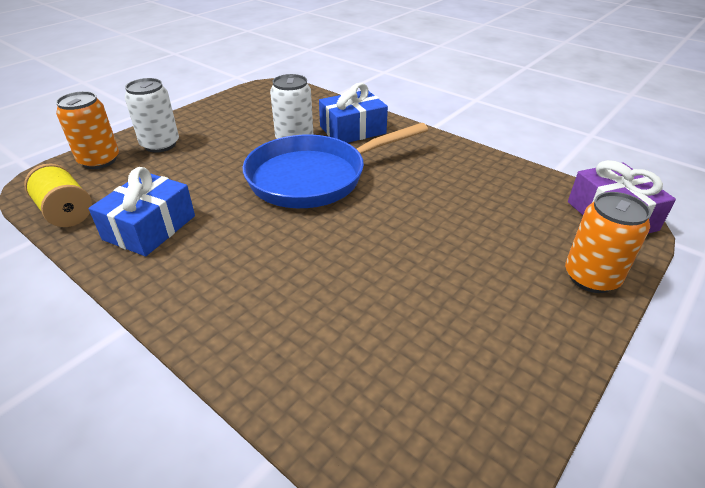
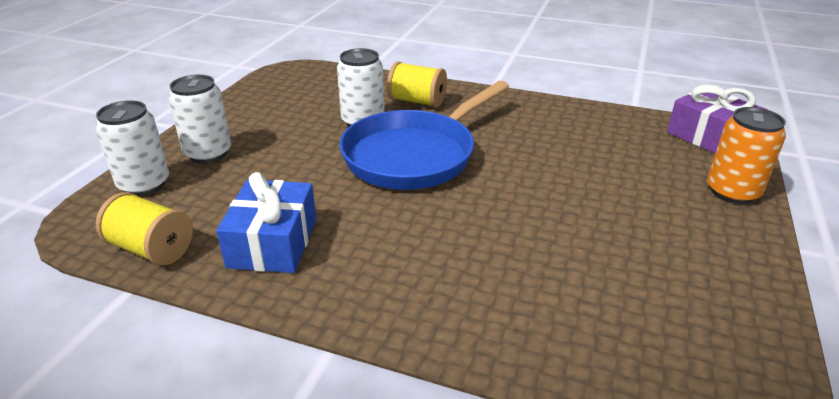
camera: 20 degrees left, 5 degrees down
(99, 160) = (144, 184): orange can -> white can
(352, 130) = (417, 101): blue gift -> yellow spool

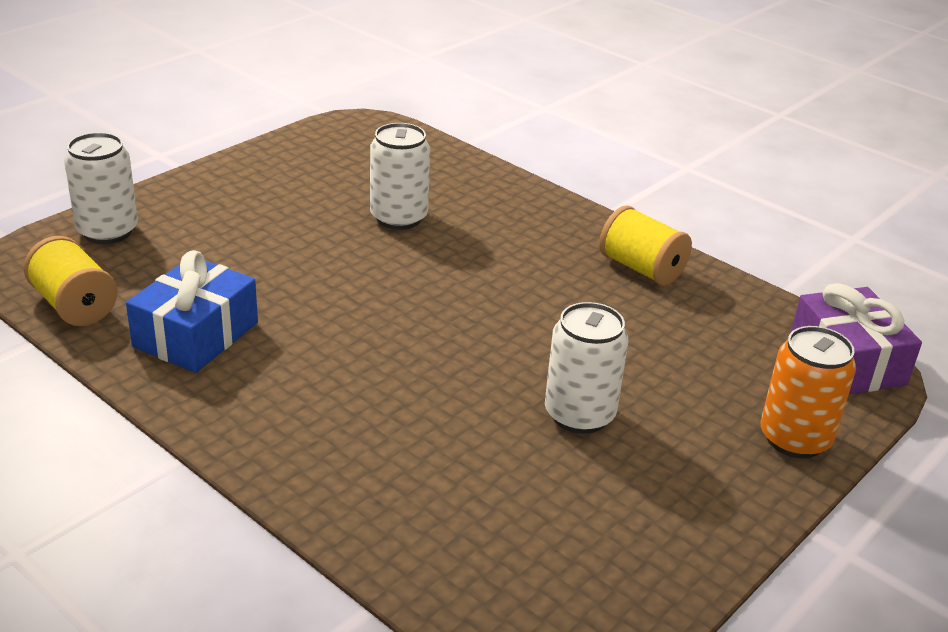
camera: 20 degrees right, 0 degrees up
(208, 153) = (195, 212): white can -> white can (579, 415)
(414, 155) = (426, 278): blue pan -> none
(417, 101) = (488, 207): yellow spool -> yellow spool (641, 268)

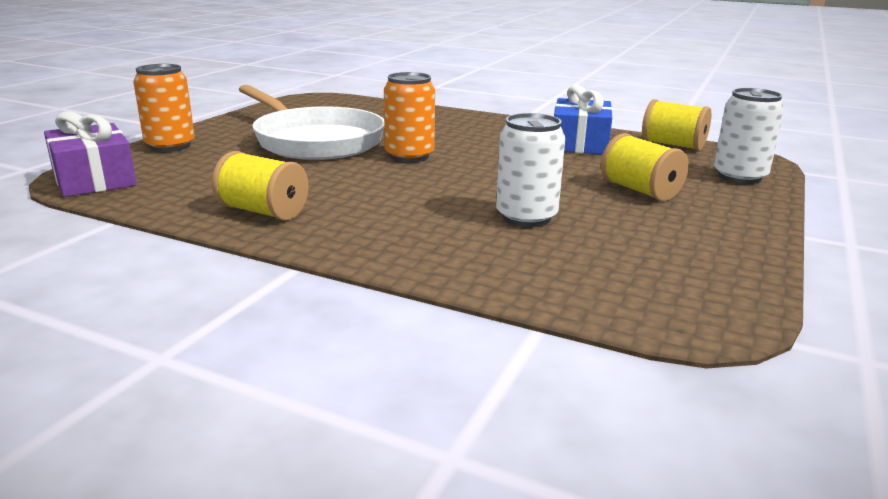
camera: 165 degrees right, 10 degrees down
(248, 231) = (640, 191): none -> yellow spool
(456, 344) = (409, 156): none -> orange can
(579, 415) = (314, 141): white can -> white pan

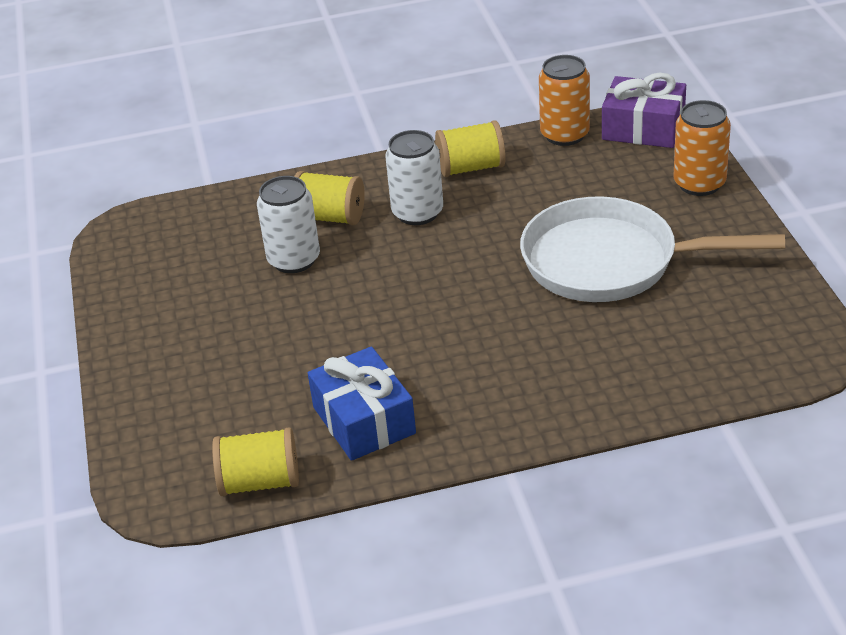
camera: 145 degrees right, 15 degrees up
(409, 156) = (488, 289): orange can -> orange can (564, 135)
(640, 191) = (235, 349): yellow spool -> yellow spool (329, 217)
(739, 177) = (156, 435): white can -> white can (417, 213)

